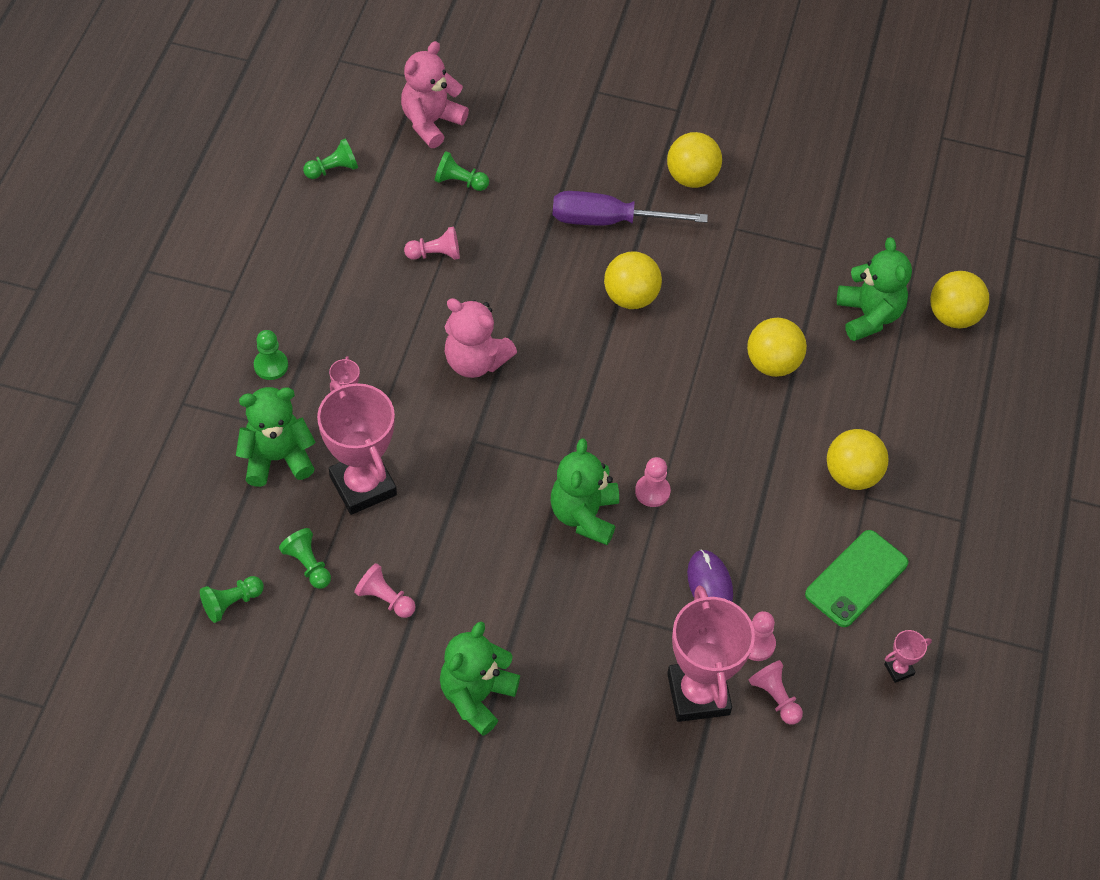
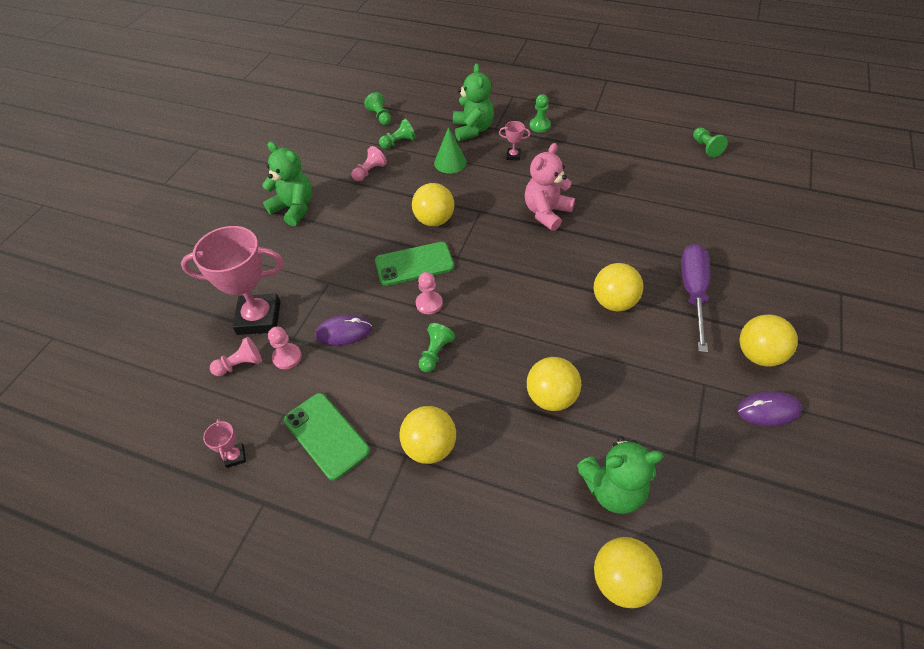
camera: 100 degrees right, 5 degrees down
(363, 485) = (450, 162): pink trophy -> green cone
(431, 122) = (767, 194): pink teddy bear -> none
(435, 254) = (639, 195): pink pawn -> none
(459, 182) = (711, 208): green pawn -> green pawn (435, 353)
(495, 497) = (434, 220): none -> yellow ball
(584, 515) = (414, 264): green teddy bear -> green phone
(760, 182) = (768, 410): none -> purple mouse

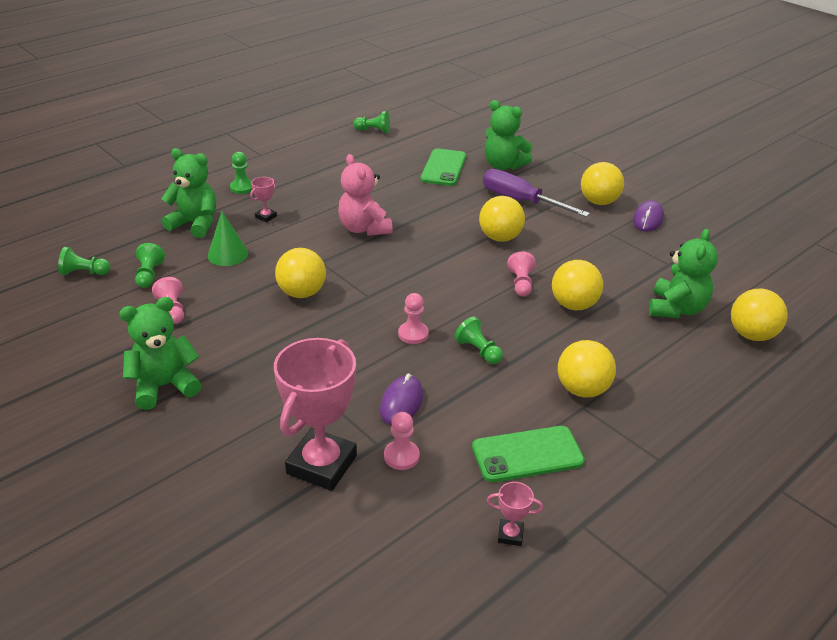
camera: 65 degrees left, 15 degrees down
(240, 364) = (381, 499): pink pawn -> pink pawn (521, 283)
(414, 264) = (351, 326): green phone -> green phone (443, 168)
(746, 254) = (503, 165): none -> green teddy bear

